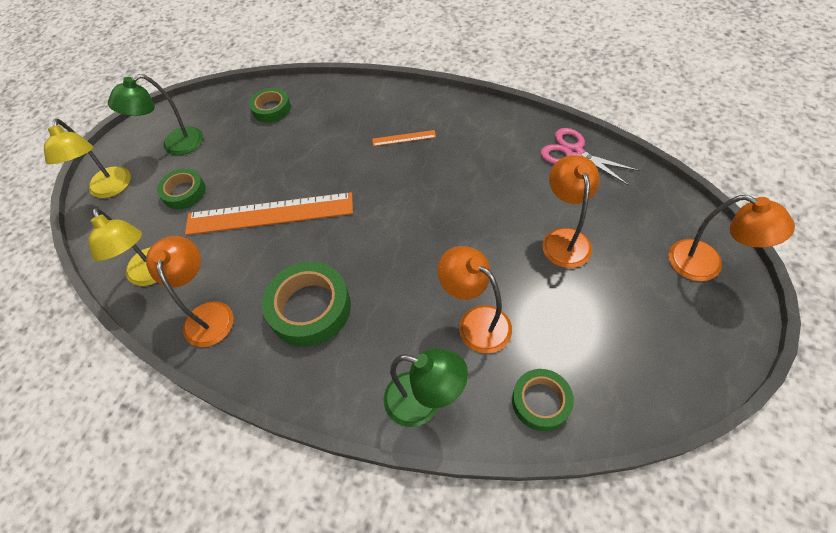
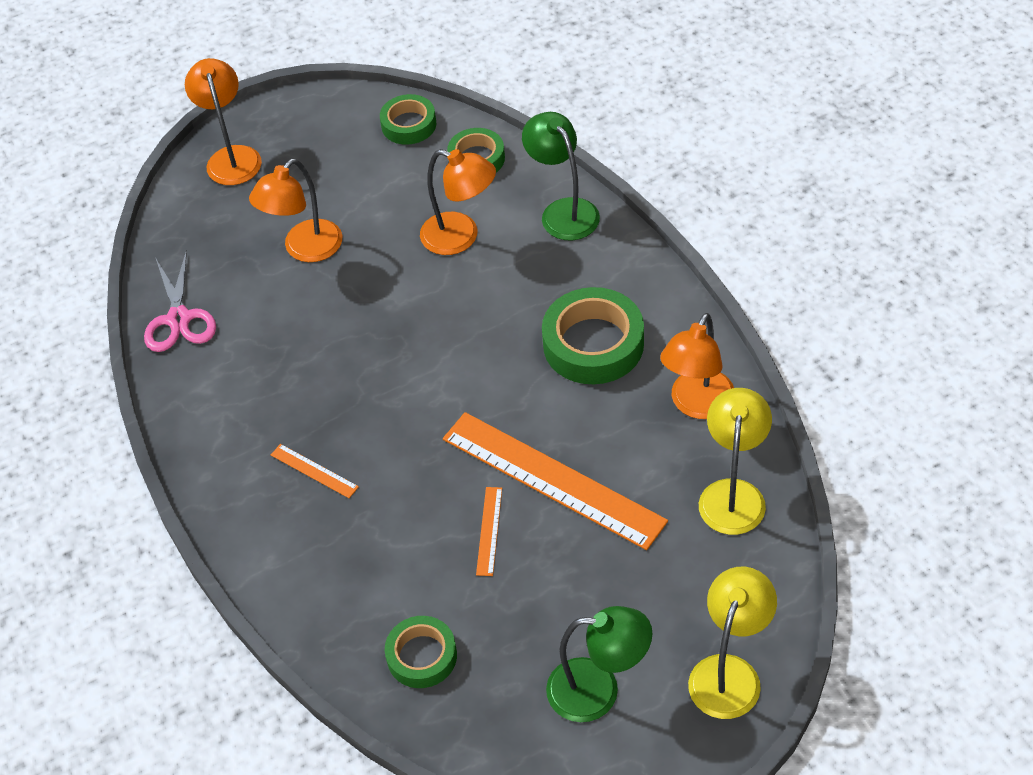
camera: 140 degrees left, 5 degrees down
(184, 192) = (633, 590): green tape -> green tape (409, 124)
(284, 170) = (489, 531): none -> orange ruler
(475, 322) = (461, 237): orange lamp -> orange lamp turned 60 degrees counterclockwise

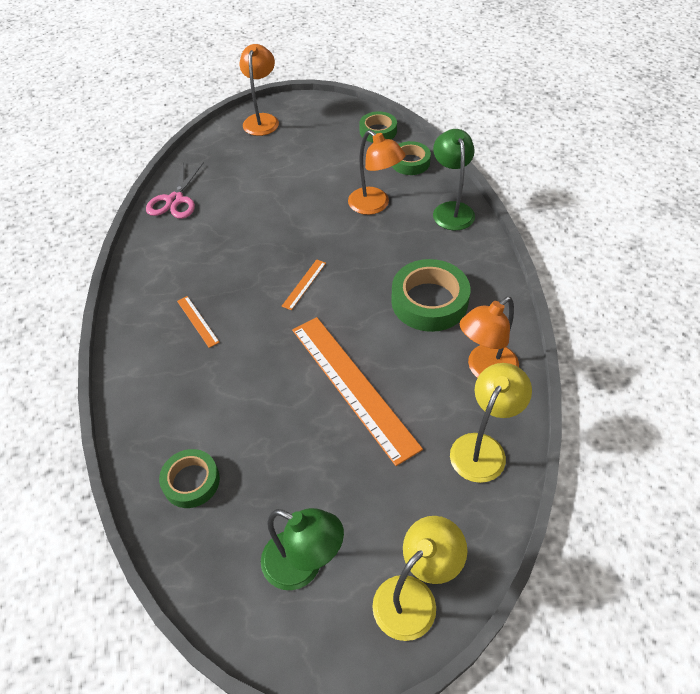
camera: 20 degrees right, 0 degrees up
(305, 249) = (274, 183): orange lamp -> none
(489, 531) = (289, 406): orange ruler -> orange ruler (304, 284)

